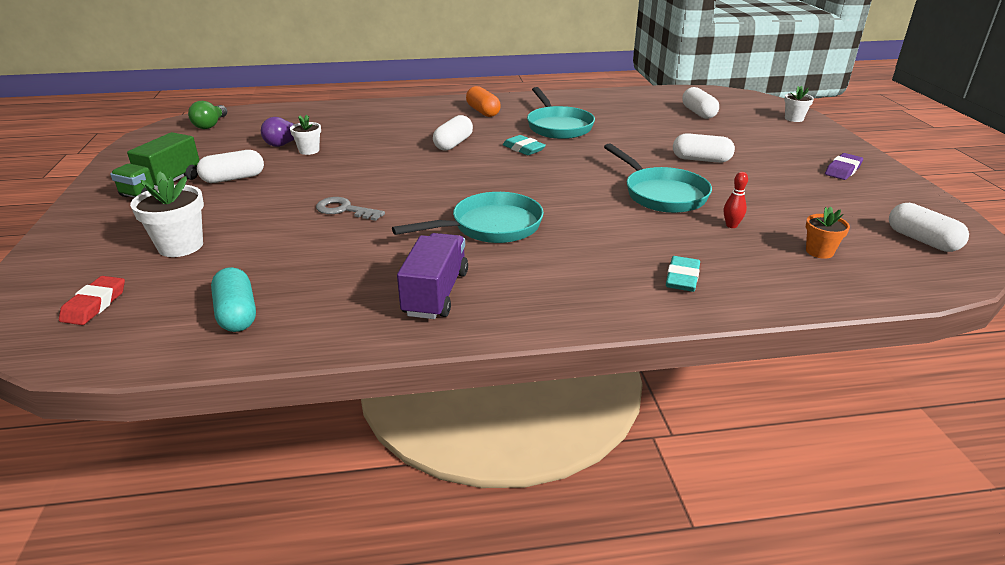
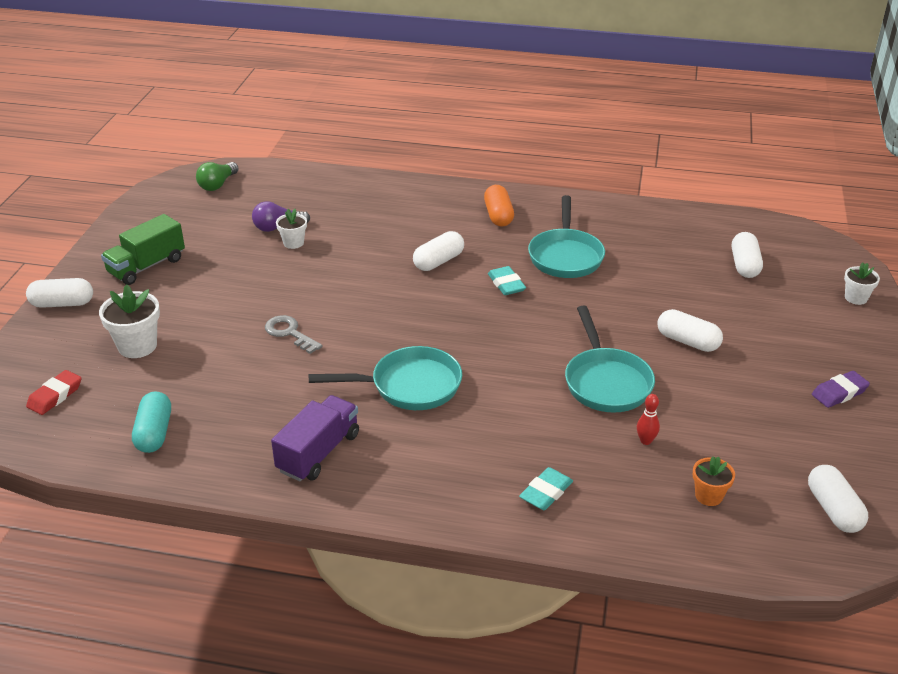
camera: 20 degrees right, 5 degrees up
(233, 178) = (210, 268): white capsule -> white capsule (62, 303)

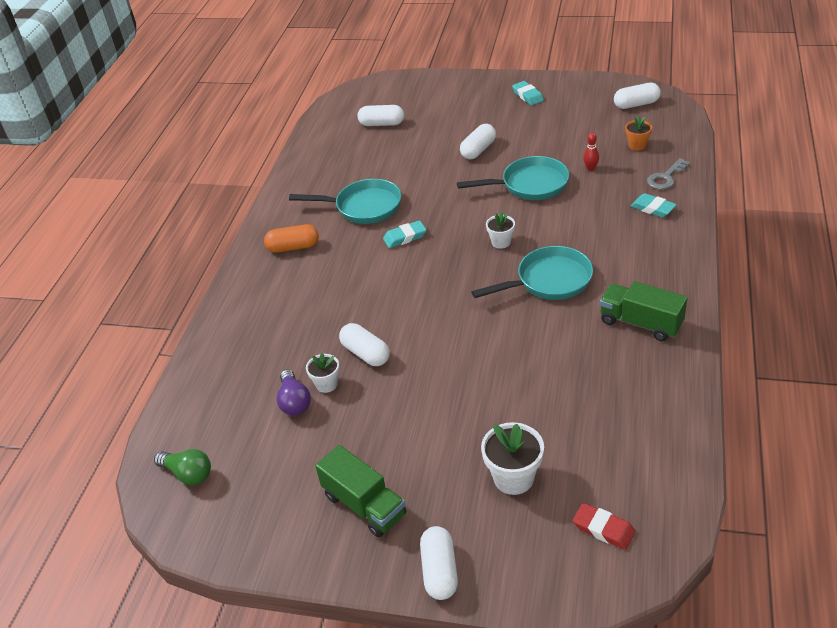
camera: 85 degrees left, 5 degrees up
(154, 433) = (641, 434): turquoise capsule -> none
(290, 333) = (483, 364): grey key -> grey key (666, 177)
(318, 452) = (640, 323): purple truck -> green truck
(410, 386) = (549, 281): turquoise pan -> turquoise pan turned 75 degrees clockwise
(438, 261) = (368, 279): white capsule -> white capsule (366, 353)
(839, 393) = (527, 96): purple eraser -> turquoise eraser
(856, 298) = (423, 83): white flower pot -> white flower pot (501, 242)

